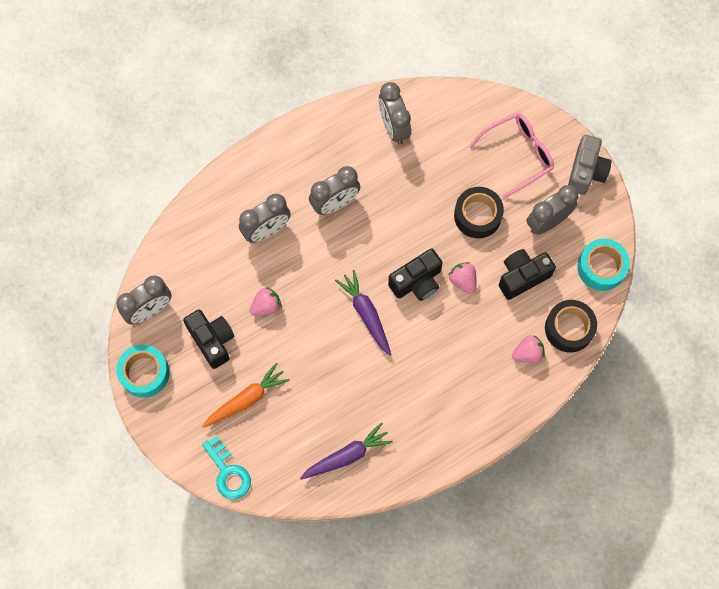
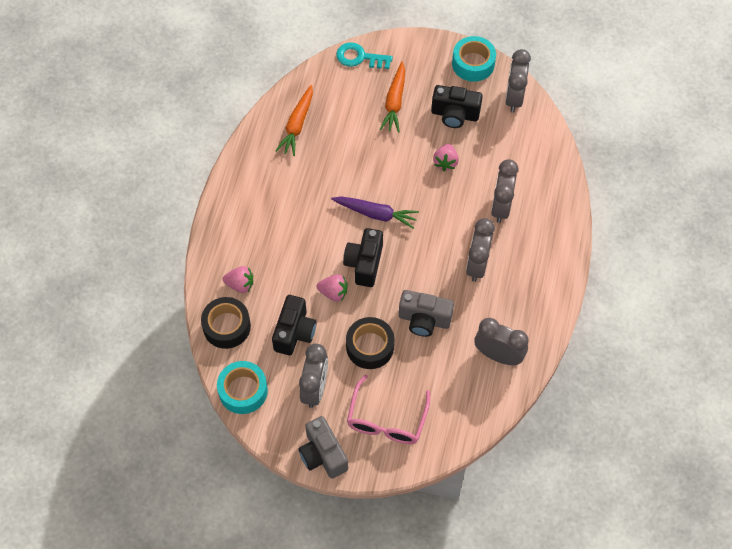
camera: 135 degrees right, 10 degrees down
(347, 455) = (297, 125): purple carrot -> orange carrot
(418, 199) = (424, 320): none -> grey camera
(527, 353) = (240, 284): pink strawberry -> pink strawberry turned 105 degrees counterclockwise

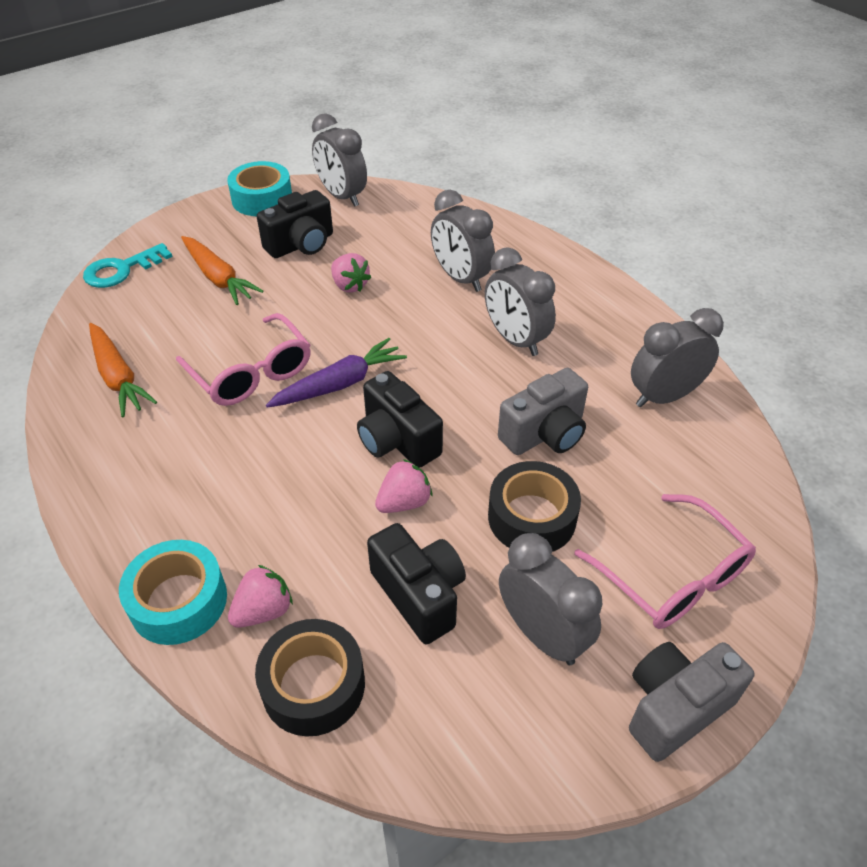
camera: 50 degrees left, 15 degrees down
(243, 391) = (455, 749): turquoise tape -> turquoise tape (178, 601)
(323, 454) = (675, 708): grey camera -> grey camera turned 135 degrees clockwise
(348, 173) = (251, 373): none -> pink glasses

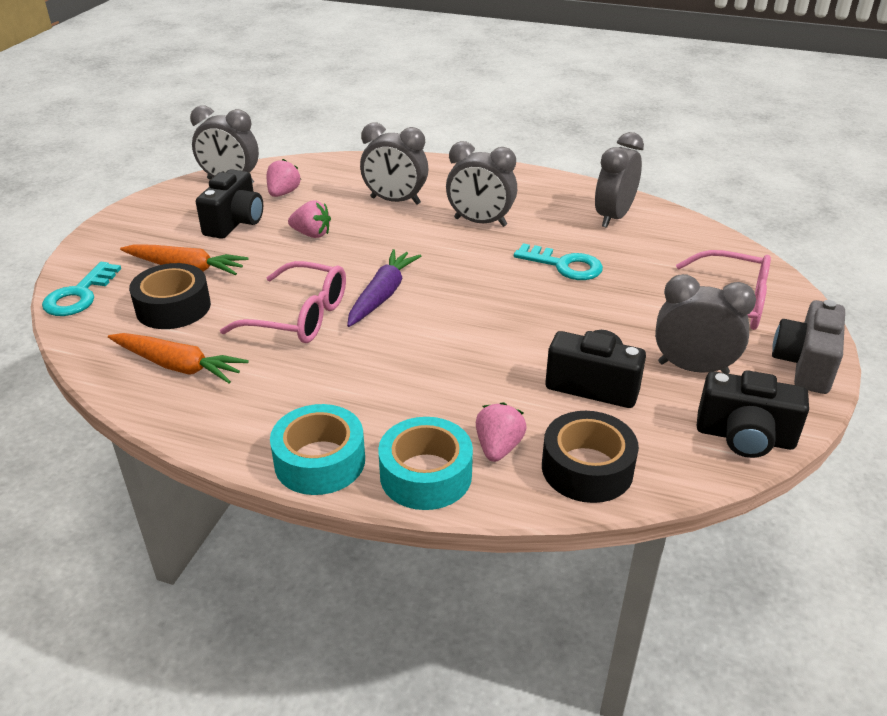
camera: 35 degrees left, 10 degrees down
(262, 199) = (157, 204): turquoise tape -> turquoise tape (320, 461)
(397, 440) = (469, 310): black camera -> black camera (744, 437)
(404, 502) = (518, 341): pink strawberry -> pink strawberry (283, 193)
(532, 517) = (612, 312): black tape -> black tape (173, 307)
(545, 434) = (564, 265): grey camera -> turquoise key

